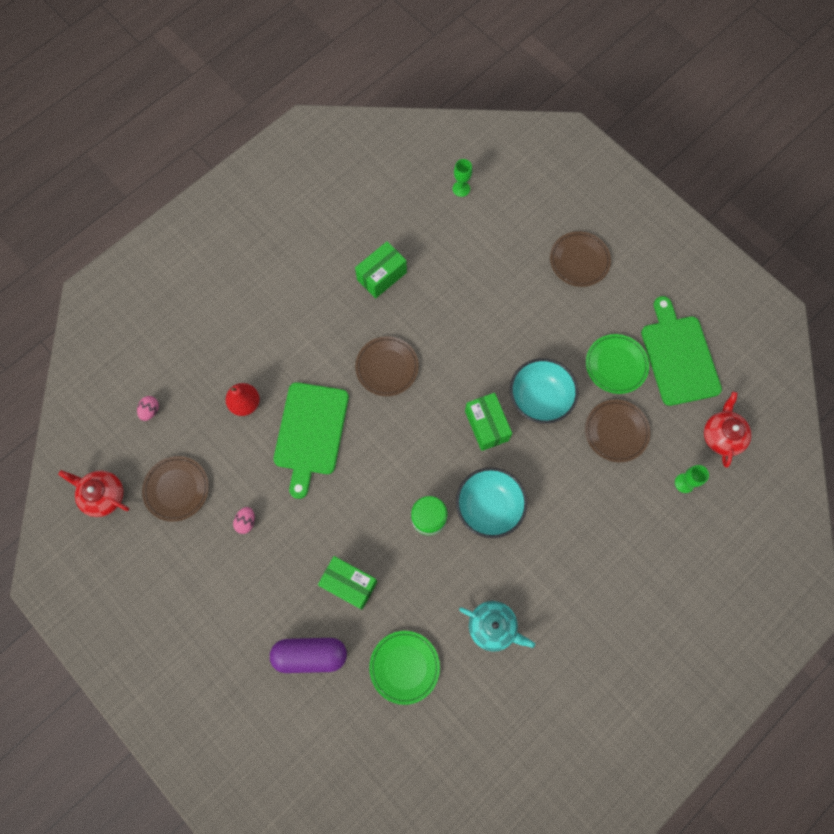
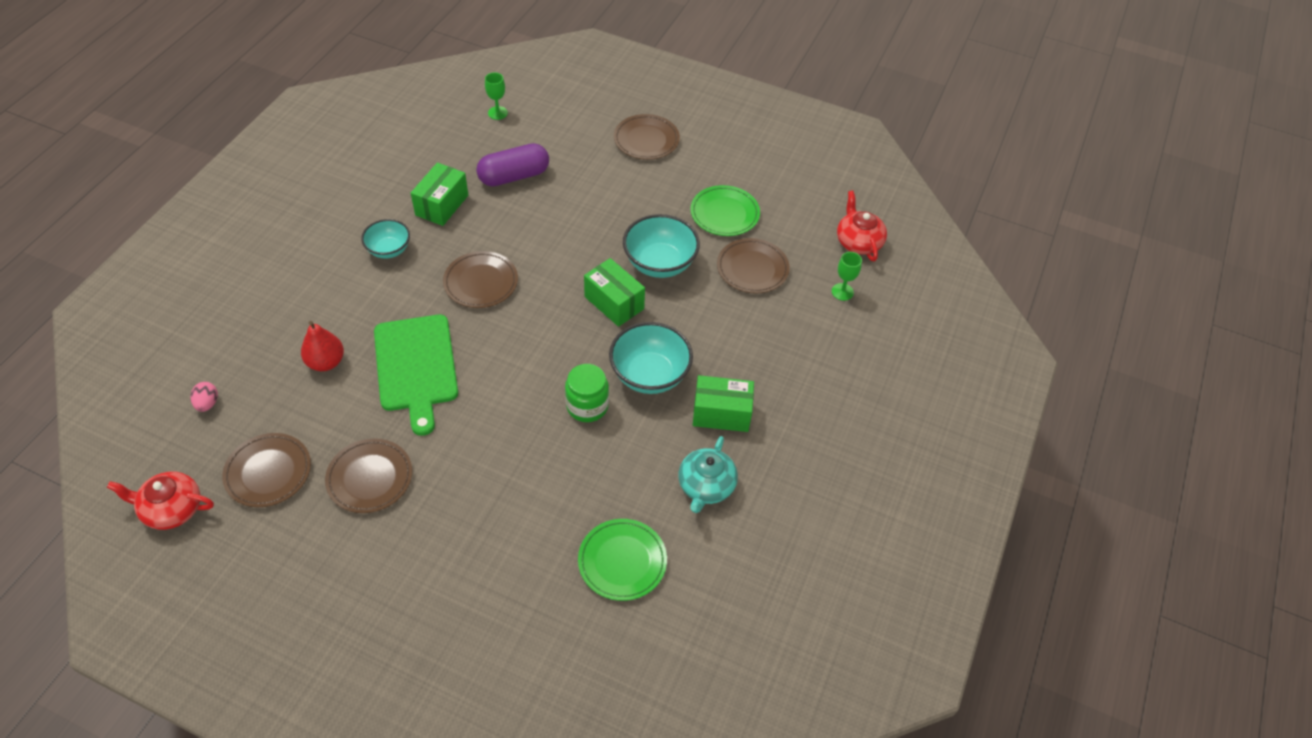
camera: 25 degrees left, 20 degrees down
(246, 522) = (370, 478): pink egg -> brown plate
(310, 655) = (502, 589): purple capsule -> purple capsule (514, 176)
(325, 309) = (389, 250): none -> turquoise bowl
(349, 584) = (521, 500): green box -> green box (721, 414)
(493, 627) = (706, 486): turquoise teapot -> turquoise teapot turned 105 degrees clockwise
(679, 356) = (783, 190): green cutting board -> none

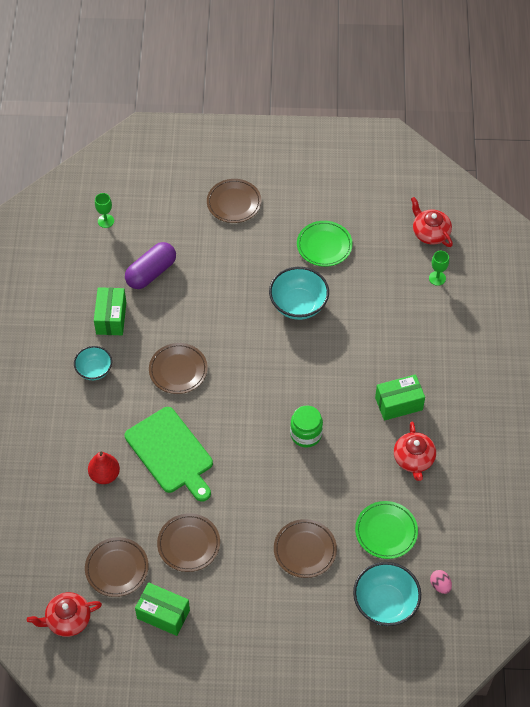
camera: 20 degrees left, 5 degrees up
(207, 403) = (41, 538): pink egg -> pink egg (440, 585)
(614, 303) = (282, 349): green box -> green box (163, 614)
(650, 375) = (336, 394): turquoise bowl -> turquoise bowl (385, 603)
(706, 486) = (414, 459): turquoise teapot -> red teapot
(752, 269) = (366, 284): brown plate -> brown plate (305, 550)

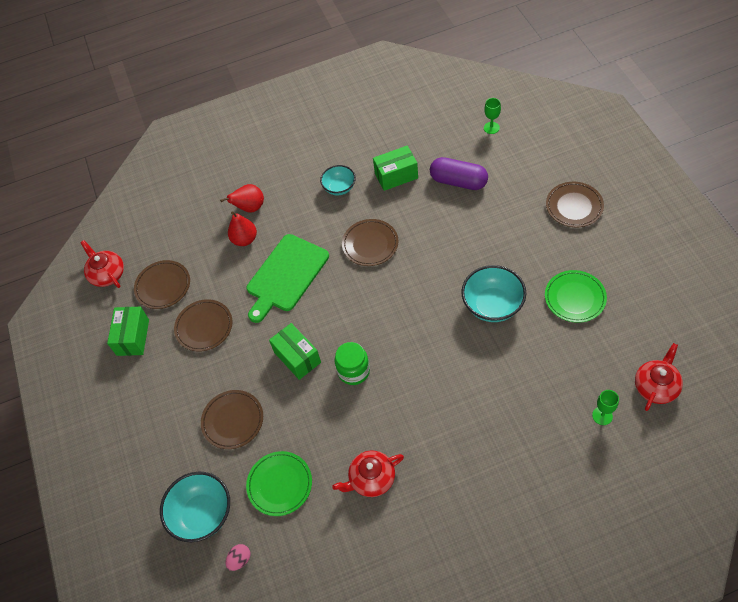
camera: 75 degrees right, 0 degrees up
(67, 457) = (250, 208): none -> red pear
(398, 404) = (428, 439): green box -> green box (297, 357)

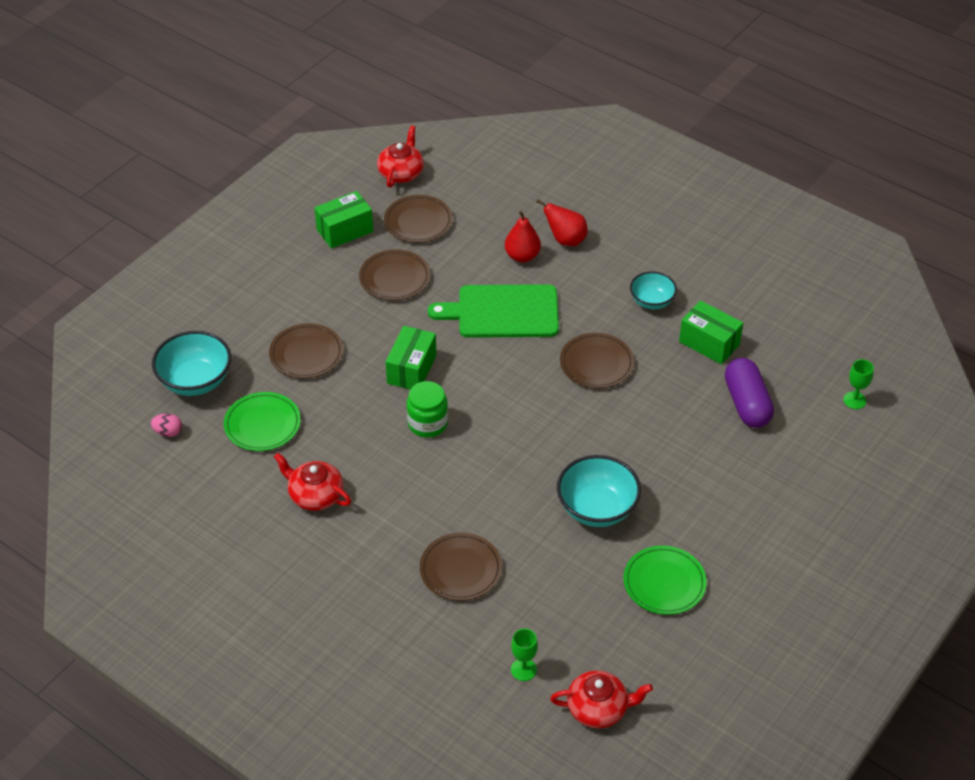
camera: 50 degrees right, 10 degrees down
(574, 206) = (798, 530): brown plate -> brown plate (460, 569)

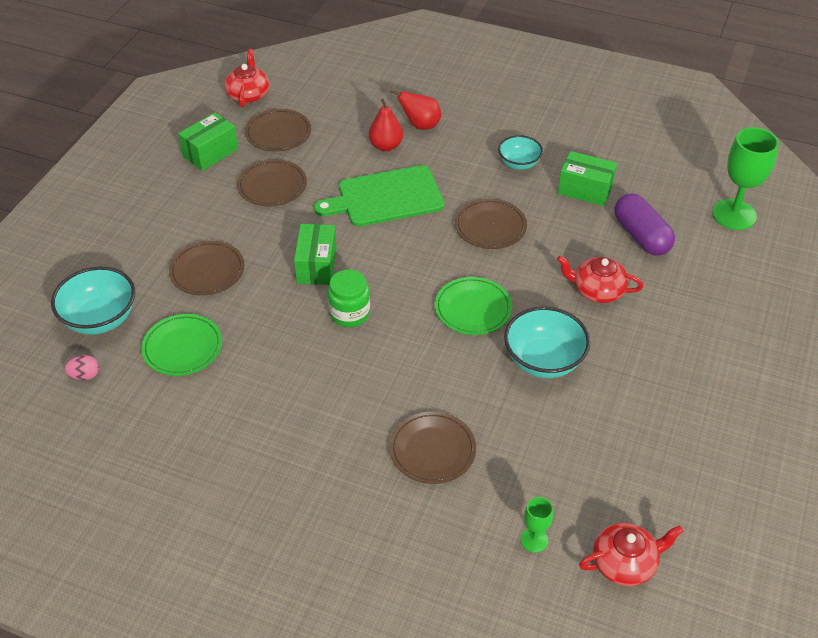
camera: 15 degrees left, 0 degrees up
(315, 495) = (258, 407): red teapot -> red teapot (597, 290)
(664, 583) = (636, 418): green plate -> green plate (473, 309)
(854, 400) = (734, 214): green goblet -> green goblet, size x2.01

